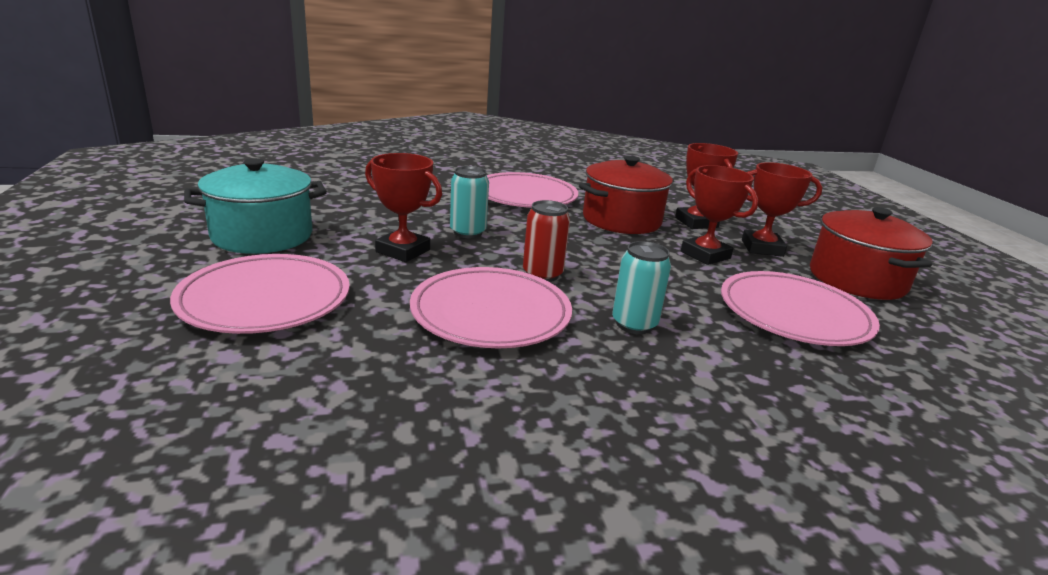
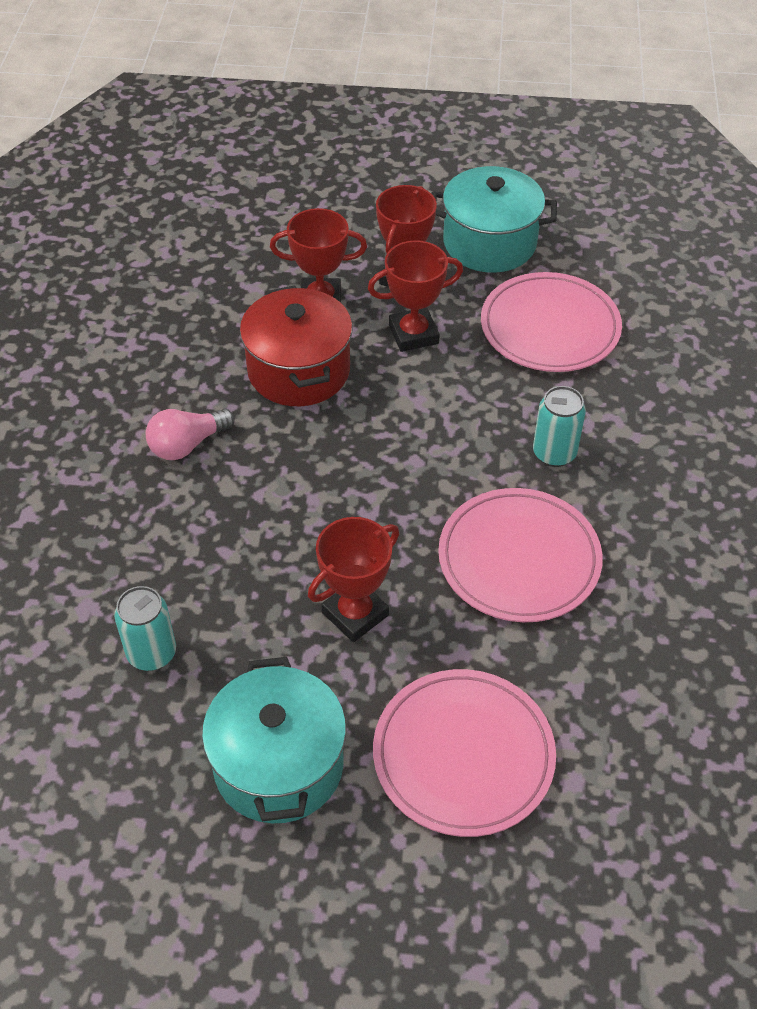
camera: 70 degrees left, 25 degrees up
(468, 232) = (309, 538): turquoise can -> turquoise can (152, 653)
(525, 196) = (187, 445): pink plate -> pink light bulb
(542, 274) = (440, 494): red can -> none
(856, 279) = (489, 243): red pot -> turquoise pot

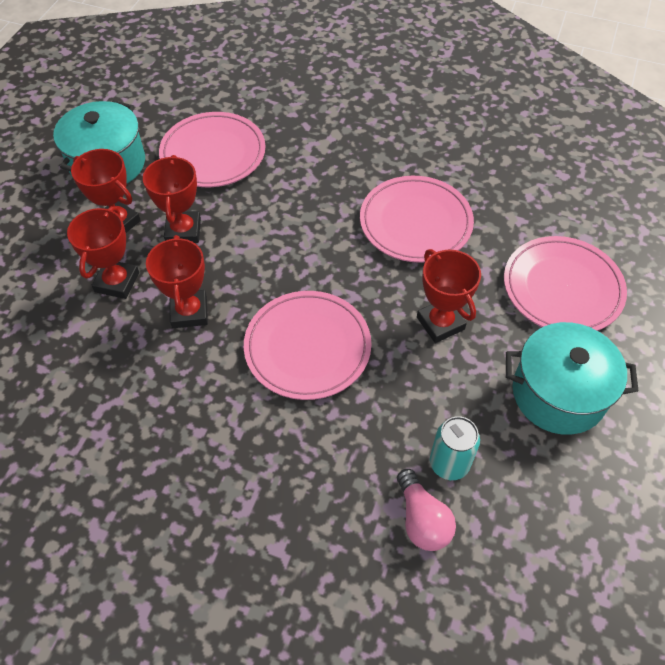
camera: 75 degrees left, 5 degrees up
(187, 445) = (240, 406): pink light bulb -> pink light bulb (422, 520)
(280, 486) = (307, 347): none -> pink plate
(299, 371) = (189, 312): red pot -> red trophy
(554, 453) = (331, 182): turquoise can -> none

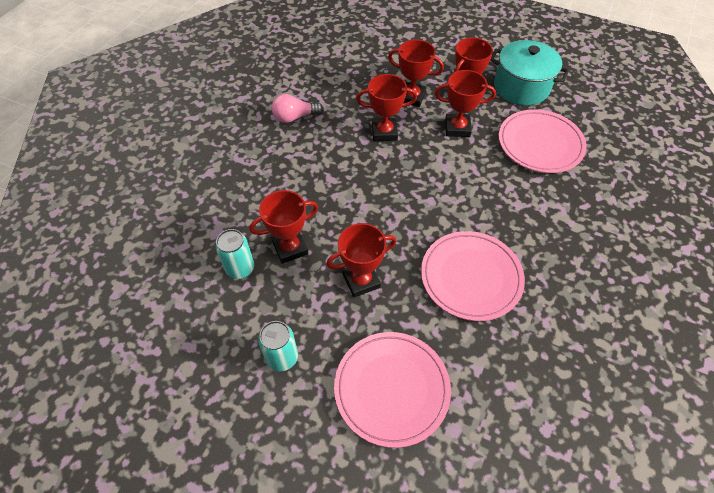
camera: 95 degrees right, 0 degrees up
(307, 347) = (348, 194): pink plate -> none
(406, 407) = (290, 248): none -> red trophy
(422, 520) = (205, 247): pink light bulb -> pink light bulb (294, 117)
(558, 394) = (282, 357): turquoise pot -> turquoise can

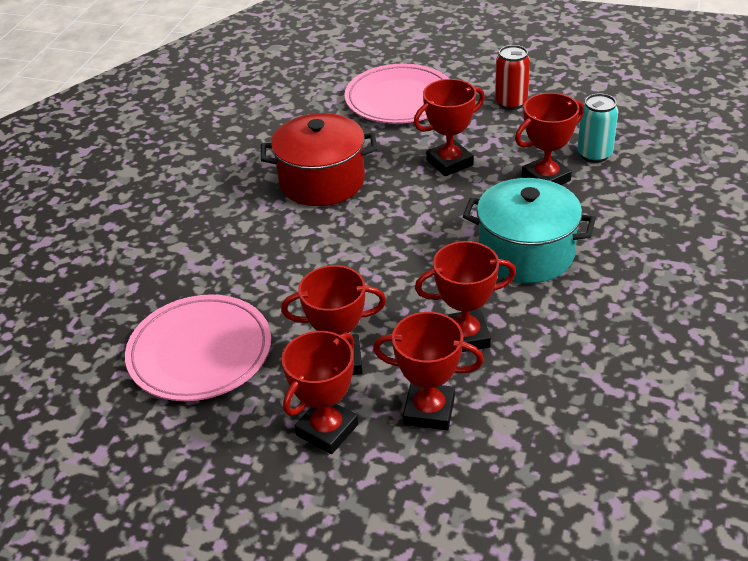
camera: 175 degrees right, 15 degrees down
(282, 357) = (511, 103): turquoise can -> red can
(294, 117) = (630, 341): pink light bulb -> none
(471, 277) = (322, 181): pink plate -> red pot
(521, 87) = (209, 465): turquoise pot -> turquoise pot (526, 253)

